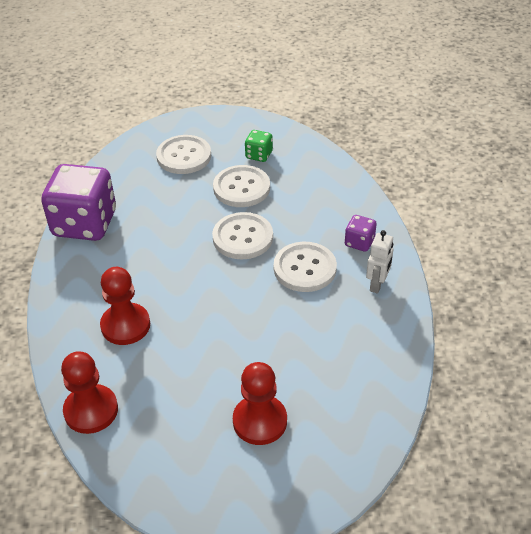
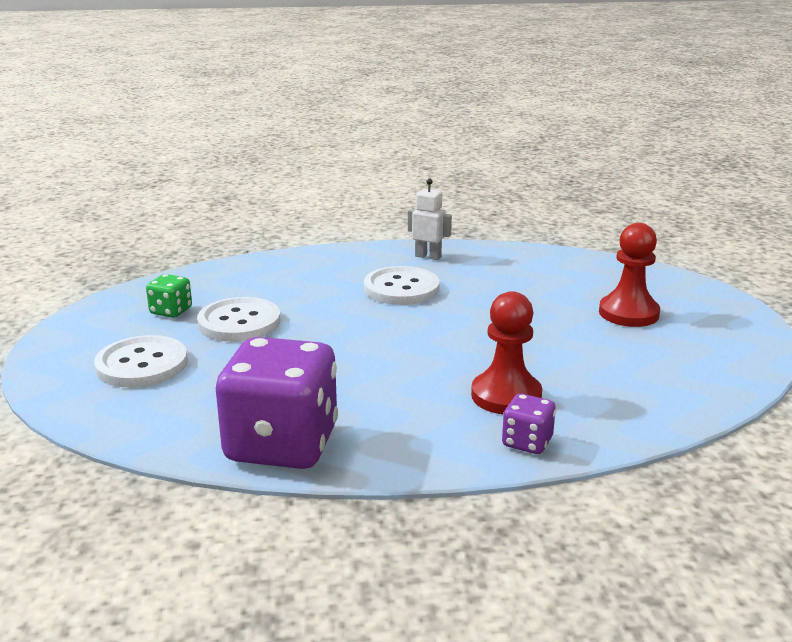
camera: 90 degrees left, 20 degrees down
(91, 410) = (657, 412): red pawn -> none
(242, 237) = (341, 321): white button -> none
(359, 242) = (362, 261): purple dice -> purple dice (527, 442)

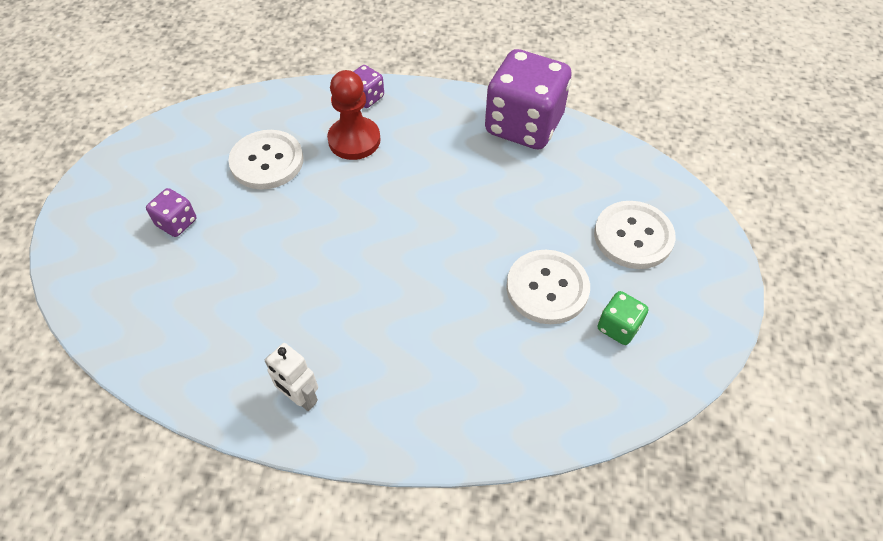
camera: 165 degrees left, 30 degrees up
(401, 288) = (366, 321): white button -> white button (267, 161)
(628, 313) = (177, 223): red pawn -> purple dice

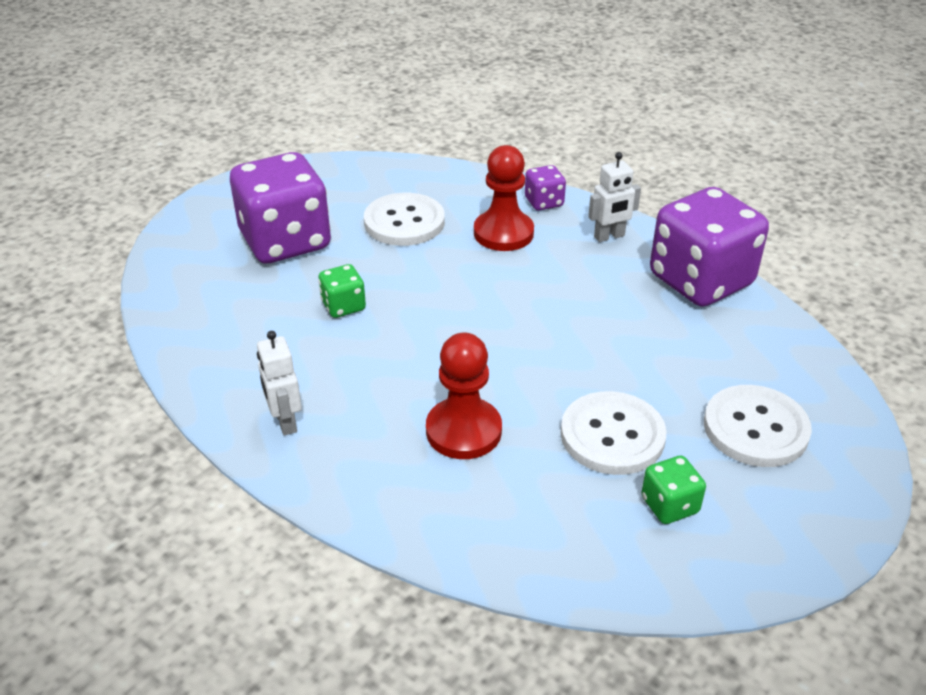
camera: 30 degrees right, 15 degrees down
(177, 223) = (285, 241): purple dice -> purple dice, size x2.25
(272, 265) = (343, 306): none -> green dice
(436, 111) = (609, 236): none -> white robot
(442, 336) = (463, 431): none -> red pawn

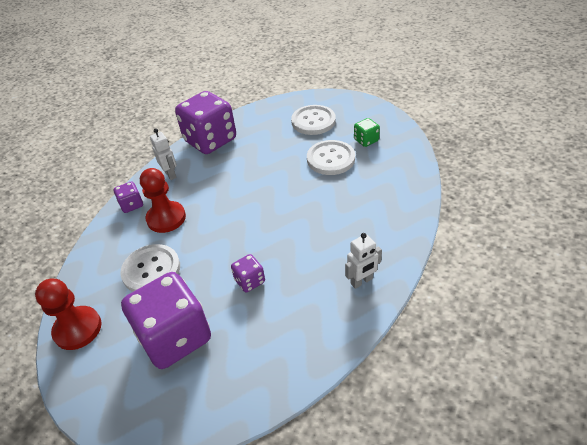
camera: 95 degrees left, 5 degrees up
(343, 306) = (249, 281): green dice -> purple dice
(463, 431) = (344, 207): red pawn -> red pawn (78, 329)

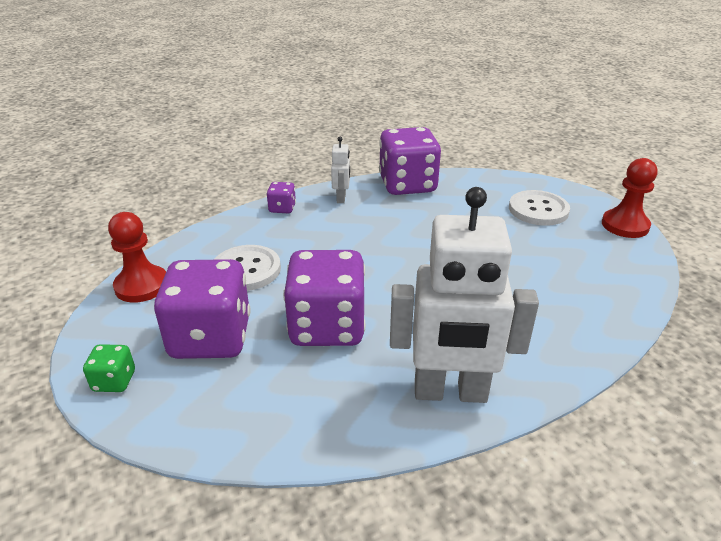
camera: 30 degrees right, 10 degrees down
(166, 218) = (302, 233): red pawn -> red pawn (625, 225)
(249, 281) = (327, 326): purple dice -> purple dice, size x2.25
(330, 159) = (526, 253): white button -> none
(361, 281) = (450, 392): white robot -> white robot, size x2.27
(366, 140) = (588, 253): green dice -> green dice (114, 381)

